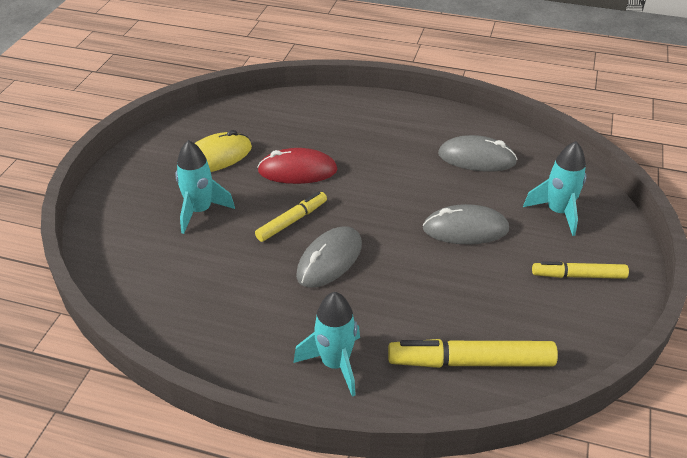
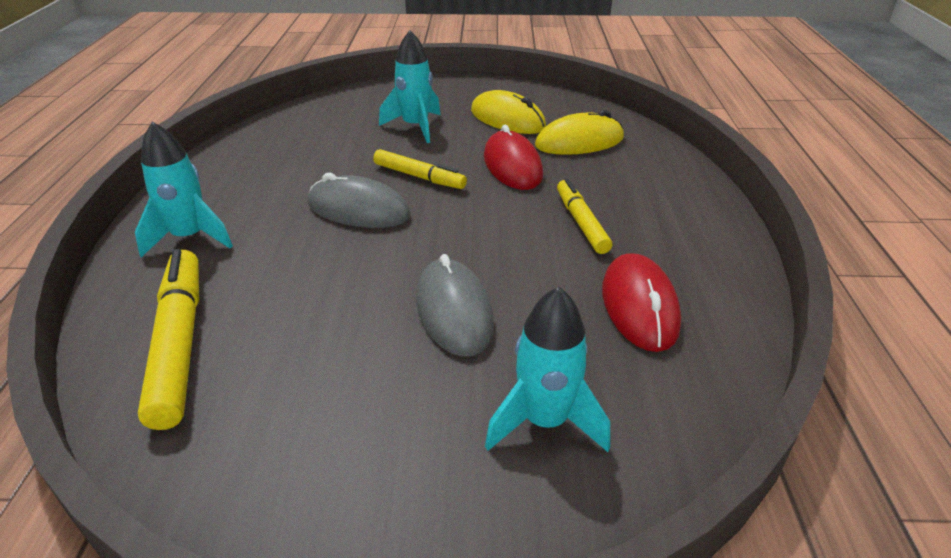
camera: 75 degrees right, 5 degrees down
(276, 131) = (579, 142): none -> yellow mouse
(476, 158) = (639, 306): grey mouse -> red mouse
(578, 275) = (375, 460): yellow marker -> yellow marker (581, 222)

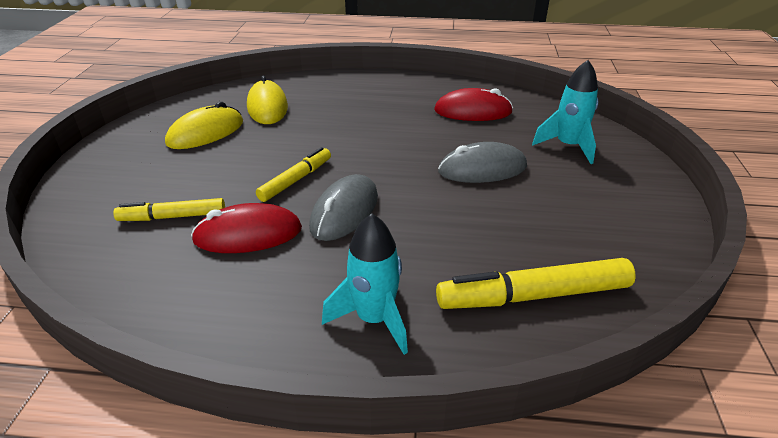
camera: 85 degrees left, 0 degrees up
(415, 127) = (190, 181): turquoise rocket -> none
(512, 166) = (294, 136): red mouse -> red mouse (248, 234)
(581, 222) = (384, 118): yellow marker -> yellow marker (172, 217)

